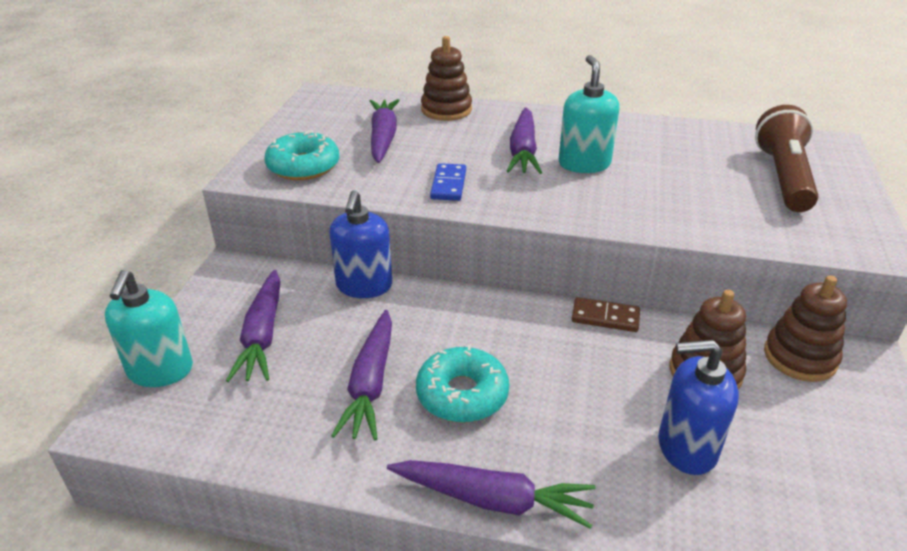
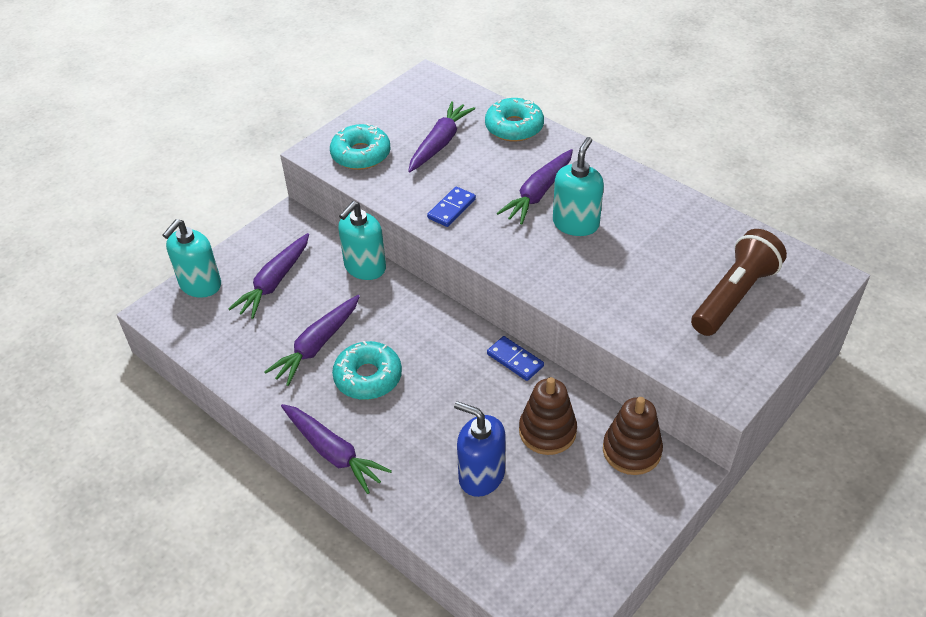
camera: 30 degrees right, 10 degrees up
(364, 286) = (365, 267): blue soap dispenser -> turquoise soap dispenser
(446, 110) = (514, 127): brown stacking toy -> turquoise donut
(605, 317) = (515, 360): brown domino -> blue domino

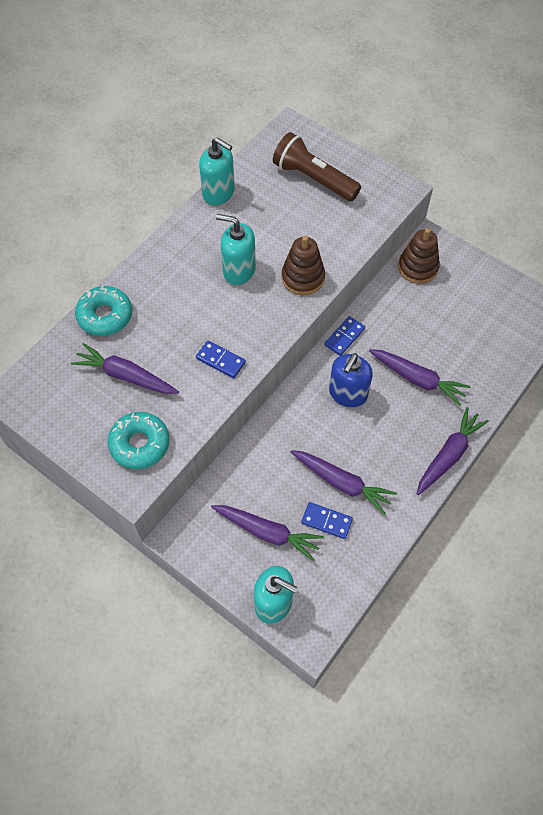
camera: 95 degrees left, 15 degrees up
(275, 330) = (326, 521): none -> blue domino
(365, 267) = (246, 456): turquoise soap dispenser -> turquoise soap dispenser (219, 193)
(368, 377) = (372, 439): turquoise donut -> none
(481, 475) = (452, 355): blue soap dispenser -> blue soap dispenser (348, 394)
(538, 193) = (200, 296): purple carrot -> purple carrot (417, 379)
(547, 431) = (408, 316): brown stacking toy -> brown stacking toy (303, 278)

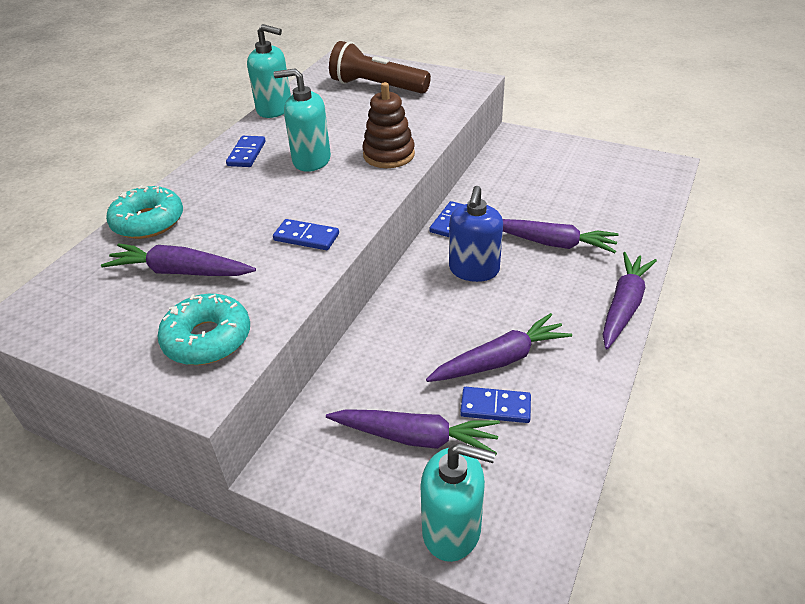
camera: 10 degrees left, 20 degrees down
(188, 249) = (247, 154): none -> blue domino
(341, 483) = (500, 360): purple carrot -> purple carrot turned 45 degrees counterclockwise
(418, 267) = (510, 156): brown stacking toy -> none

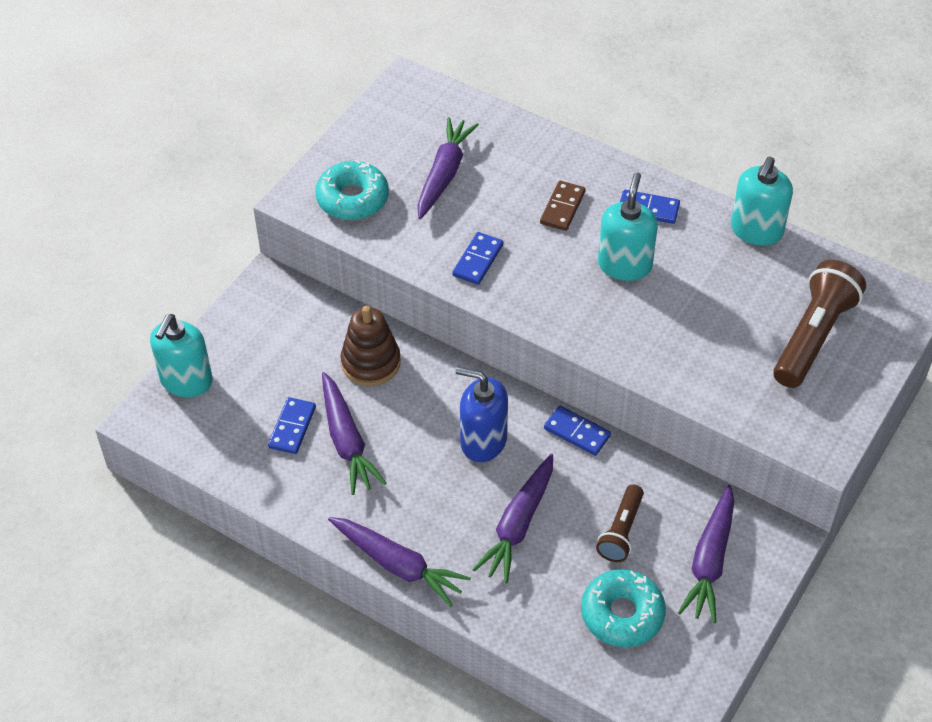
camera: 95 degrees right, 10 degrees up
(148, 221) = (528, 143): turquoise donut -> turquoise donut (622, 614)
(240, 195) = (562, 208): none -> brown domino
(389, 155) = (626, 335): brown stacking toy -> brown stacking toy (371, 362)
(415, 437) = (275, 367): purple carrot -> purple carrot (710, 561)
(536, 195) = (621, 531): none -> brown flashlight

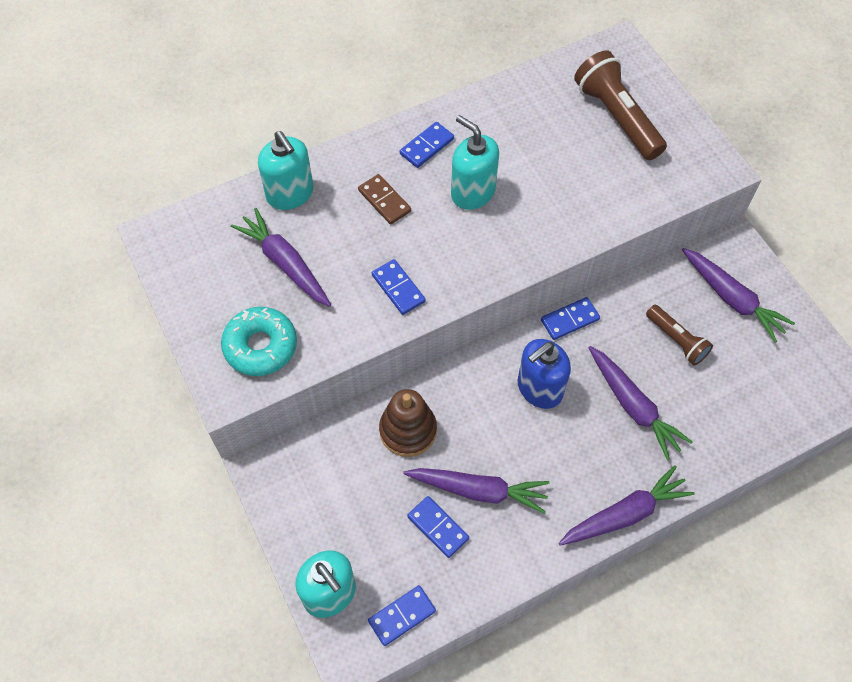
camera: 60 degrees left, 10 degrees up
(196, 440) = (402, 616): none -> blue domino
(622, 614) = (749, 380): turquoise donut -> none
(756, 230) = (496, 94): turquoise soap dispenser -> turquoise soap dispenser (290, 194)

